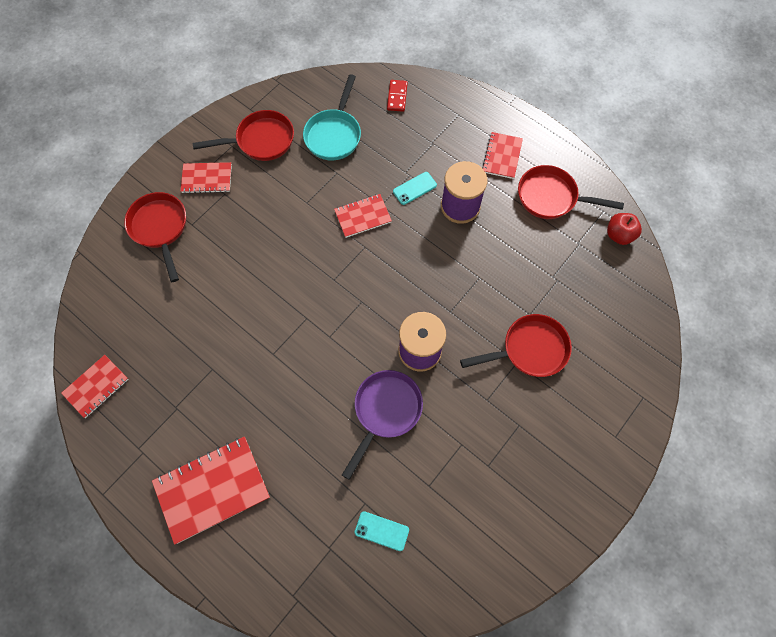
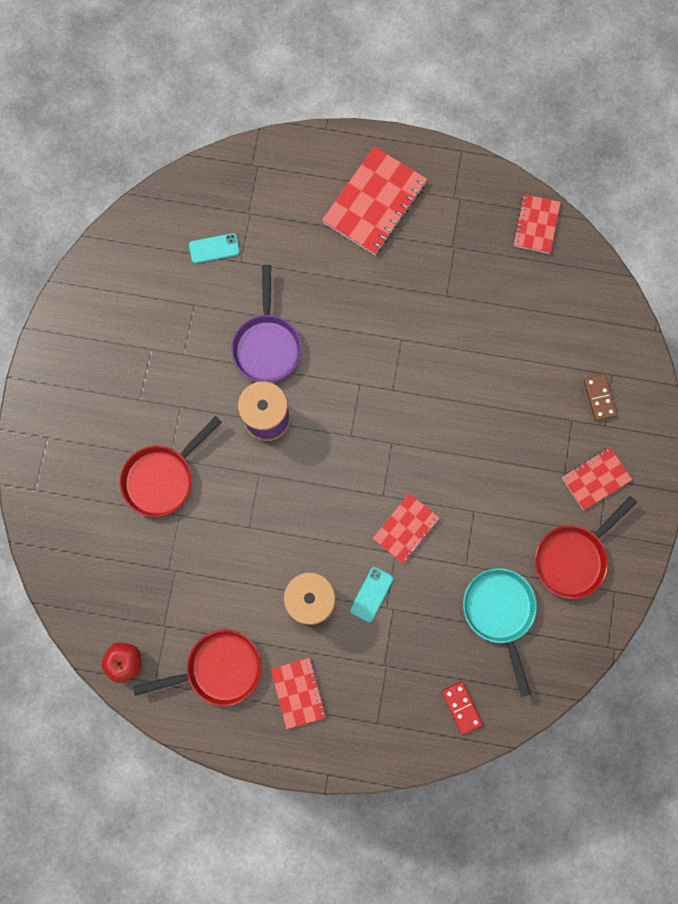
camera: 150 degrees right, 10 degrees up
(160, 228) = (599, 398): red pan -> brown domino

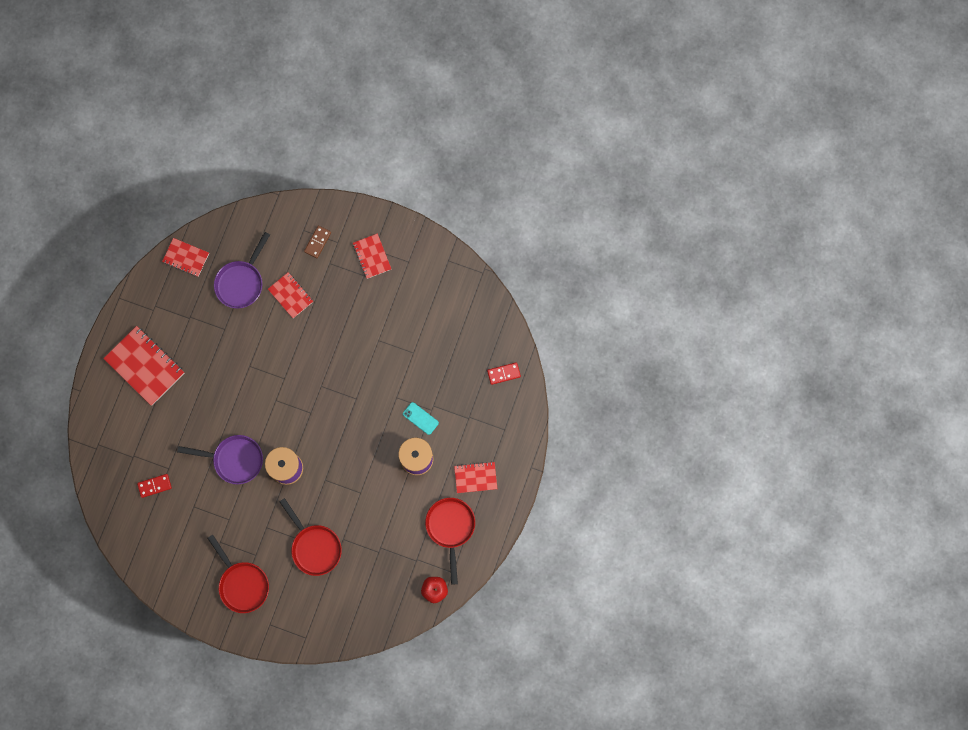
camera: 80 degrees left, 0 degrees up
(214, 248) = (154, 485): turquoise phone -> red domino
(406, 528) = (381, 387): red notebook -> red notebook (290, 295)
(499, 612) = (448, 337): turquoise pan -> none
(517, 305) = (241, 282): none -> purple pan
(573, 557) = (421, 282): red pan -> red pan (242, 583)
(599, 398) = (318, 242): brown domino -> brown domino turned 60 degrees counterclockwise

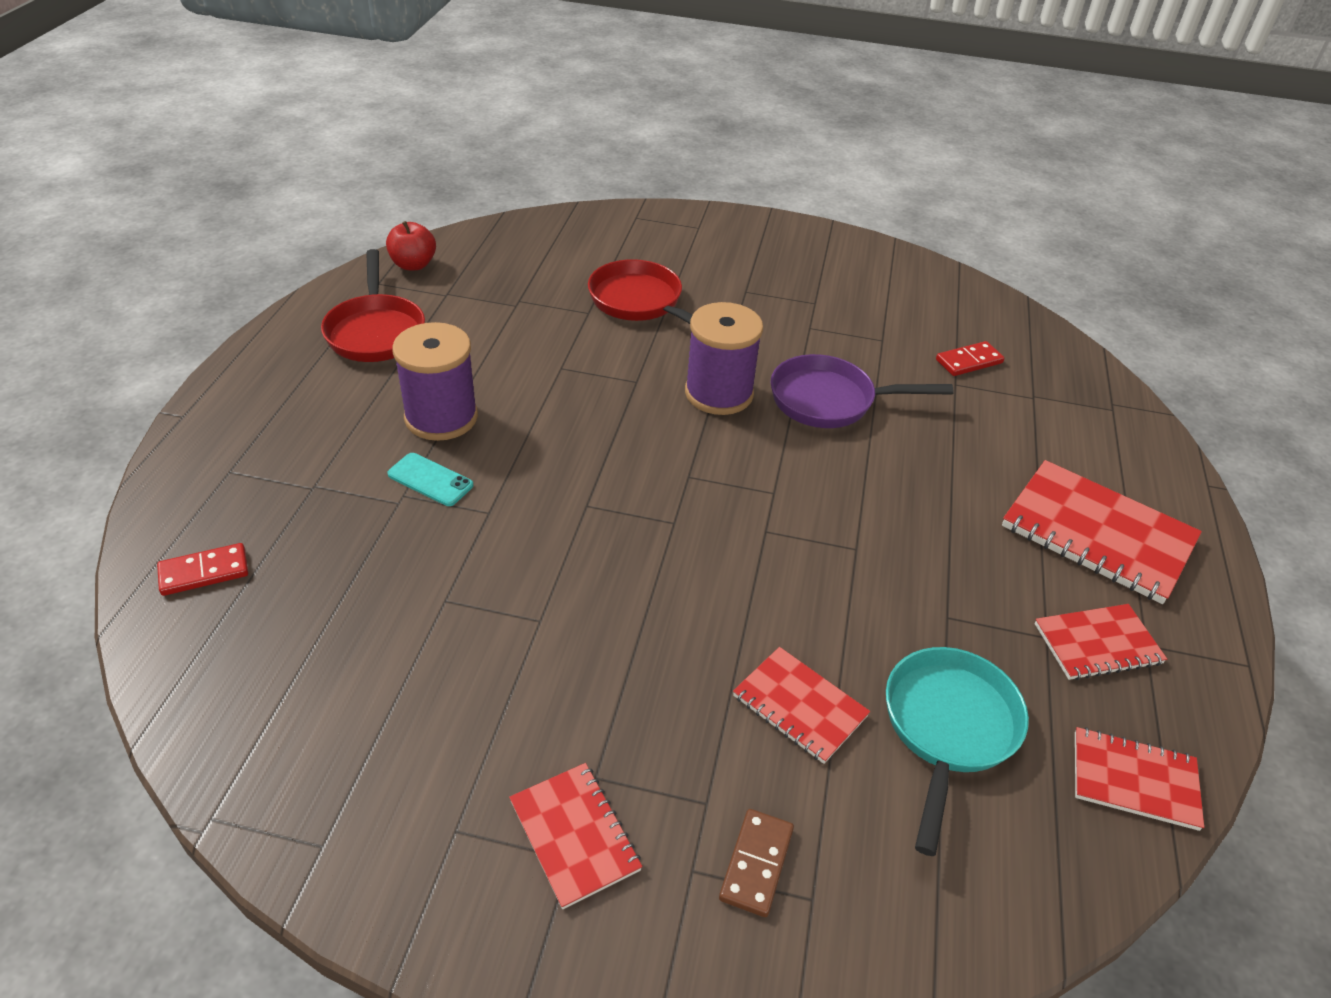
camera: 170 degrees right, 35 degrees down
(241, 282) = (948, 728): purple pan -> turquoise pan
(242, 583) = (758, 262): red pan -> none
(475, 477) = (312, 396): red notebook -> red notebook (1097, 644)

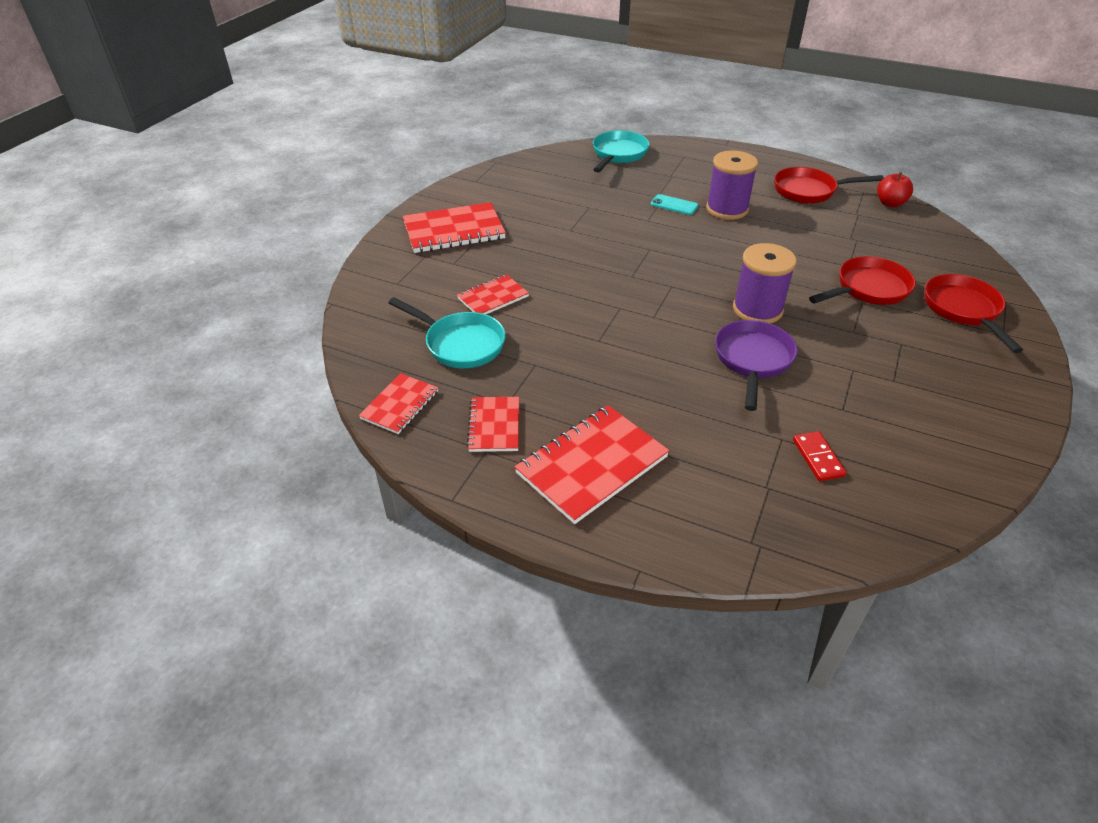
camera: 105 degrees right, 0 degrees up
(204, 572) = (618, 154): red domino -> turquoise pan
(430, 480) = (674, 205): turquoise phone -> turquoise phone turned 75 degrees clockwise
(574, 835) = (454, 230): red notebook -> red notebook, size x1.72
(664, 244) = (963, 310): none -> red pan
(756, 864) = (419, 271): brown domino -> none

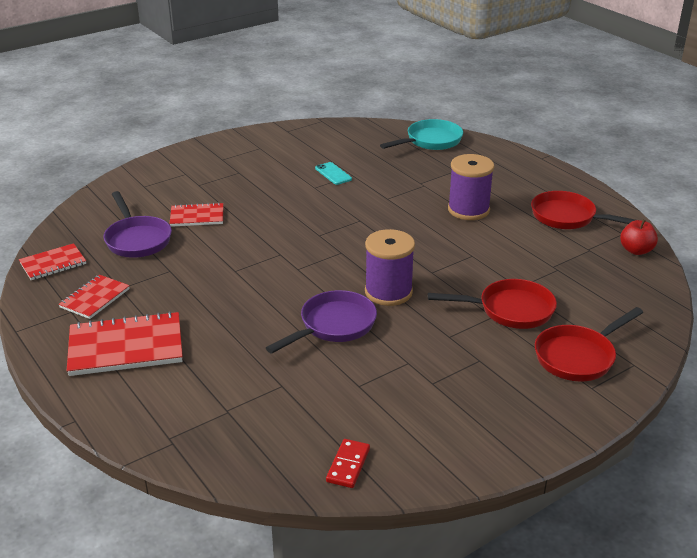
camera: 30 degrees right, 10 degrees down
(454, 230) = (227, 162): red notebook -> none
(460, 344) = (137, 239): turquoise pan -> purple pan
(674, 205) = (426, 193): turquoise phone -> turquoise phone (333, 174)
(817, 458) = (291, 408): red domino -> red domino (348, 465)
(963, 310) = (578, 356): red pan -> red pan turned 150 degrees counterclockwise

